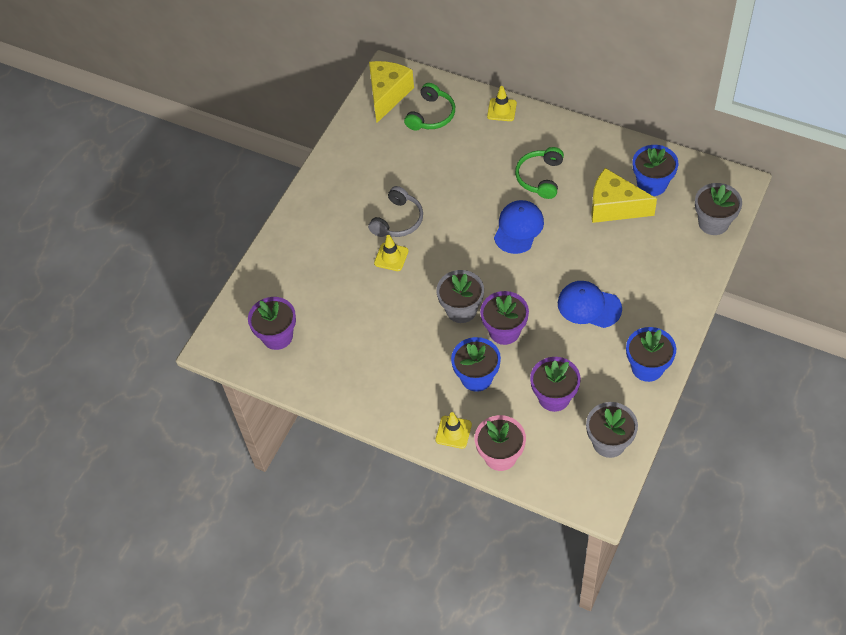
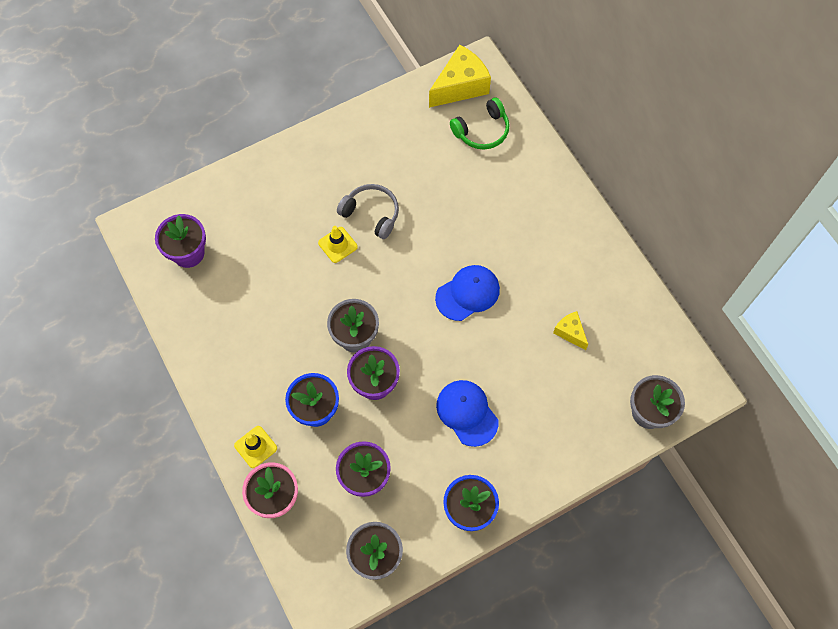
camera: 30 degrees right, 10 degrees up
(398, 220) = (371, 214): grey headphones -> grey headphones turned 120 degrees counterclockwise
(501, 110) = (548, 167): yellow traffic cone -> none
(540, 177) = (527, 257): green headphones -> none
(614, 207) = (570, 332): yellow cheese -> yellow cheese, size x0.53
(652, 184) = (623, 333): blue flower pot -> none

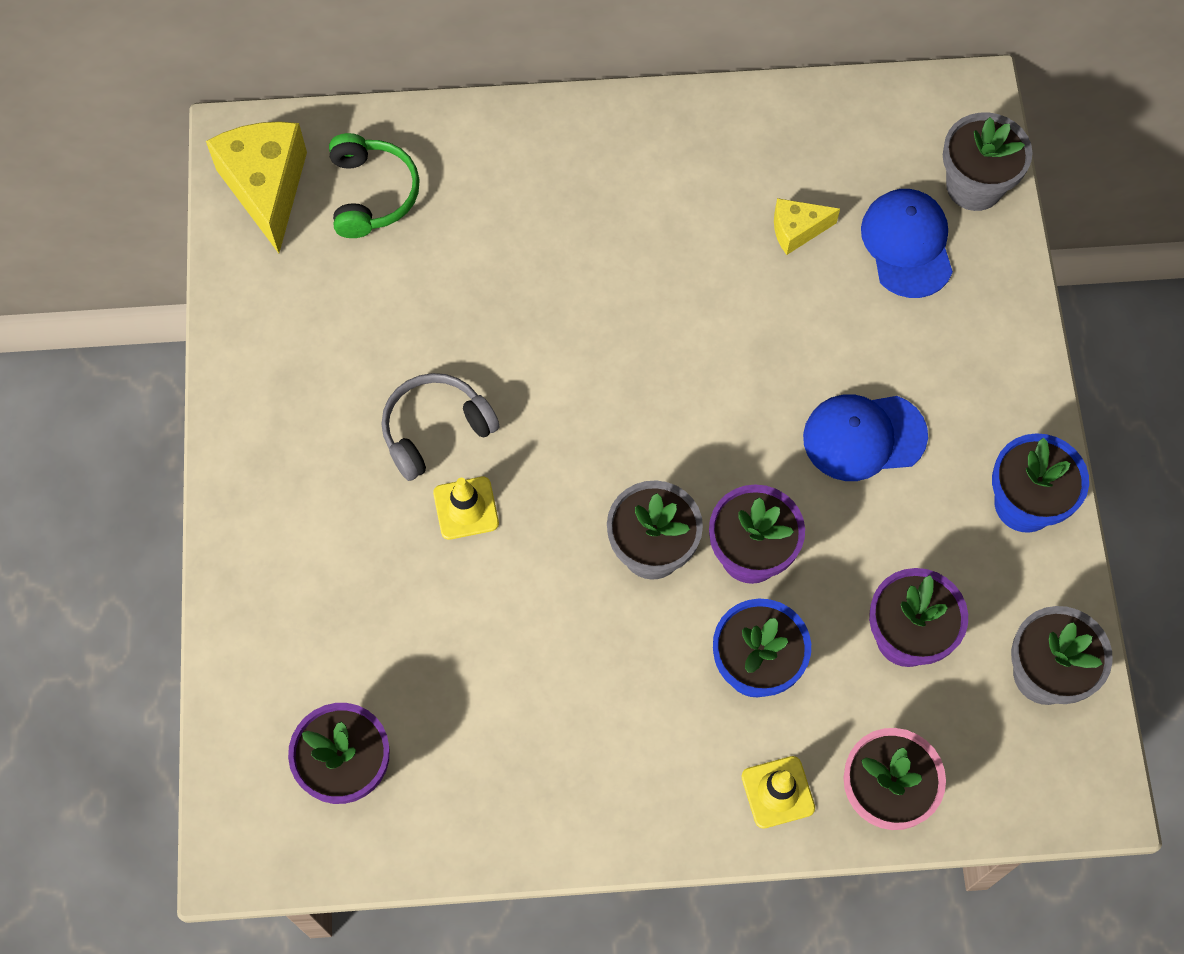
camera: 65 degrees left, 0 degrees up
(468, 293) = (658, 346): blue cap -> blue cap (907, 244)

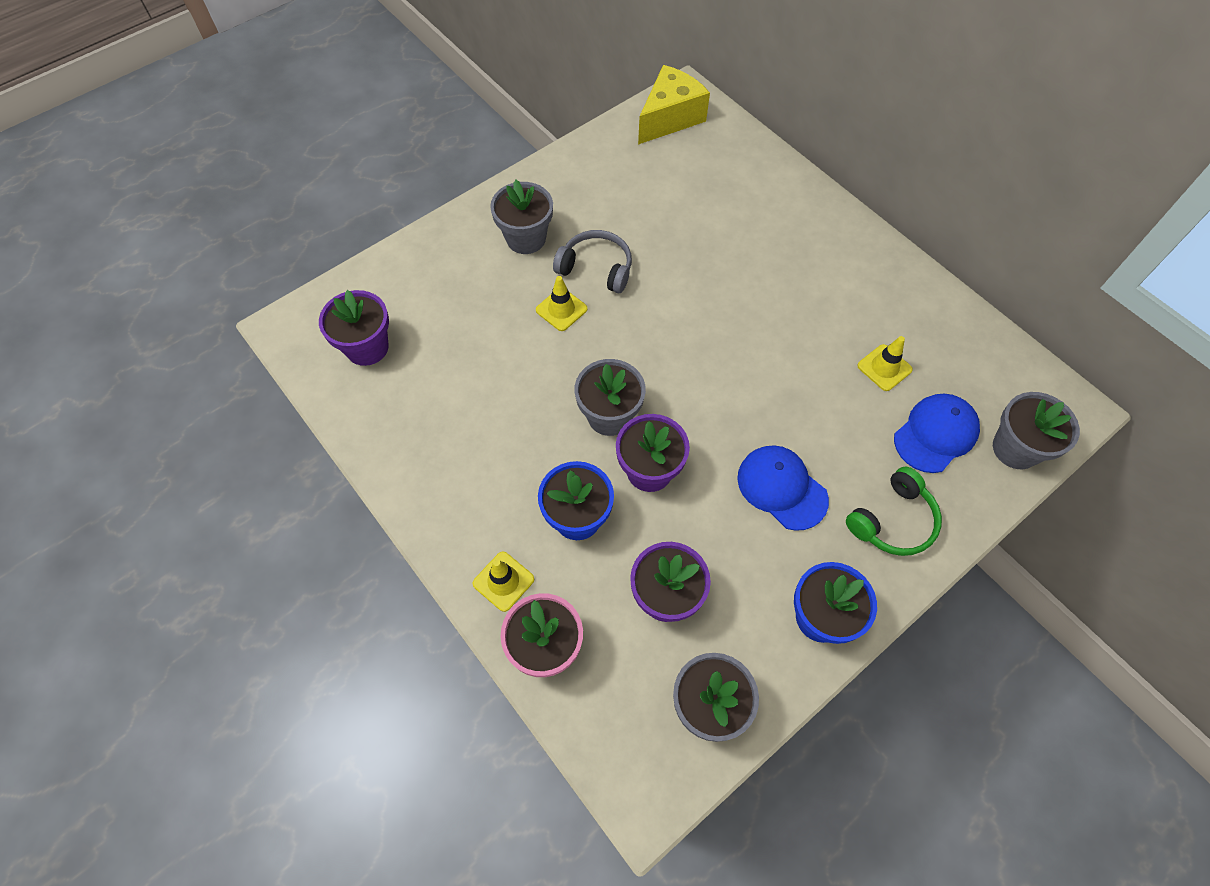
camera: 55 degrees right, 5 degrees down
(324, 481) = (526, 238): none -> grey flower pot
(372, 194) = (708, 160): green headphones -> green headphones (893, 521)
(797, 230) = (884, 368): yellow cheese -> yellow traffic cone

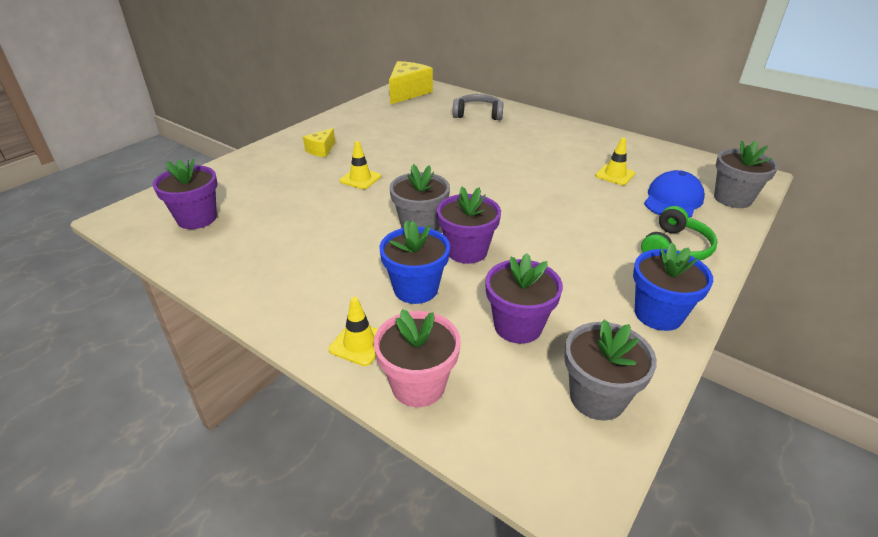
camera: 15 degrees left, 25 degrees down
(526, 238) = (321, 150): grey flower pot -> yellow cheese
(596, 268) = (380, 157): grey headphones -> grey headphones (478, 114)
(781, 488) = (579, 244): blue cap -> none

